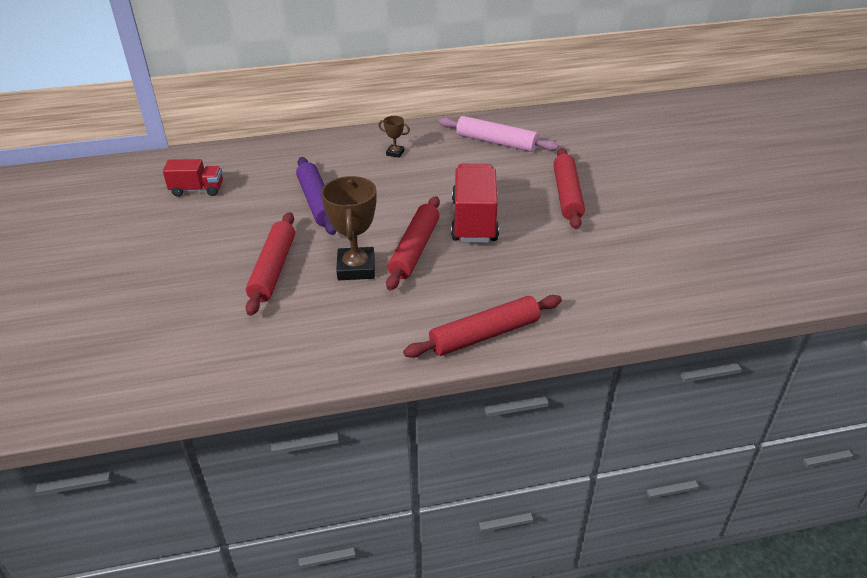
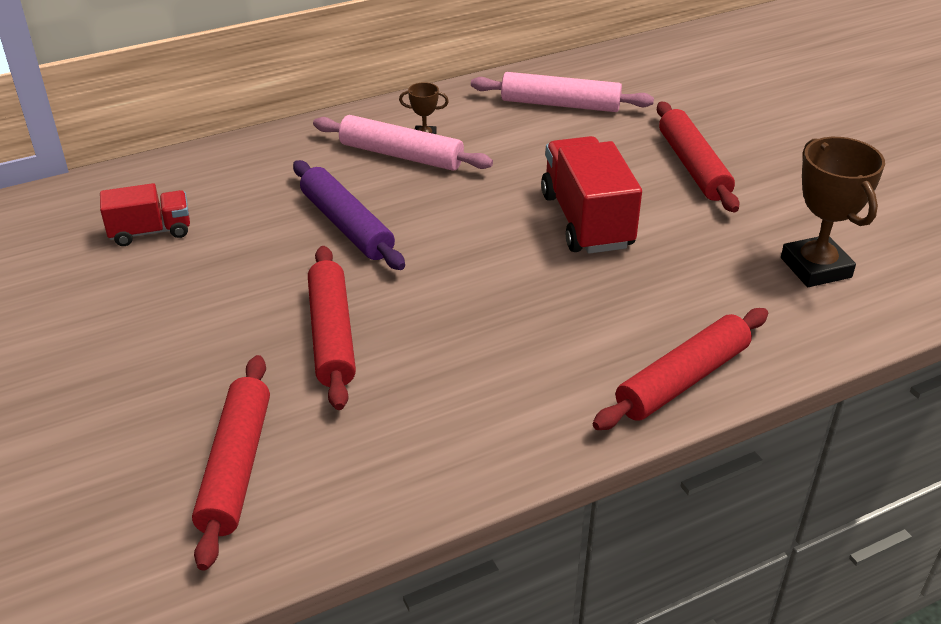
camera: 15 degrees left, 0 degrees up
(356, 268) = (454, 314): brown trophy -> brown trophy (815, 267)
(374, 162) = (401, 155): none -> pink rolling pin
(415, 249) = (524, 273): red rolling pin -> red rolling pin (236, 467)

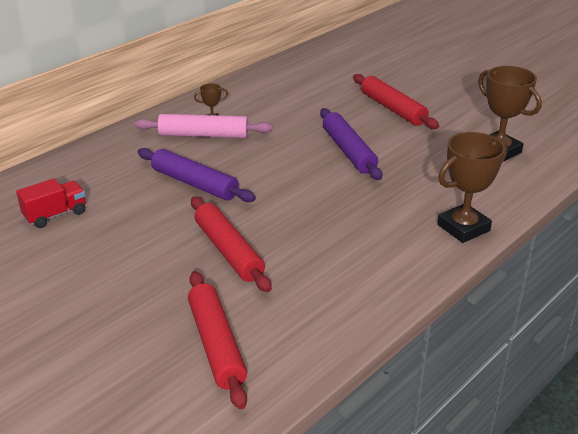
camera: 20 degrees left, 5 degrees down
(560, 104) = (288, 87): pink rolling pin -> none
(586, 220) = (348, 151): red truck -> purple rolling pin
(682, 380) = (463, 228): red rolling pin -> brown trophy

